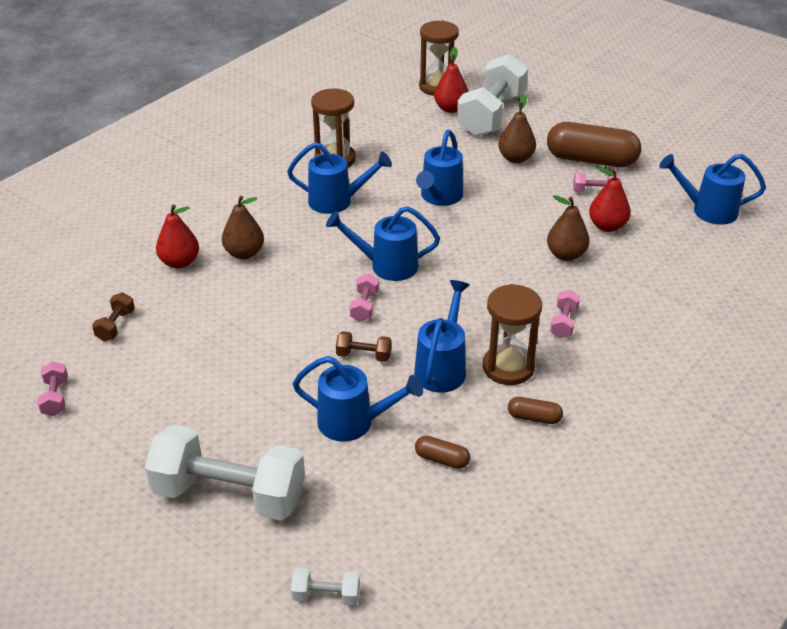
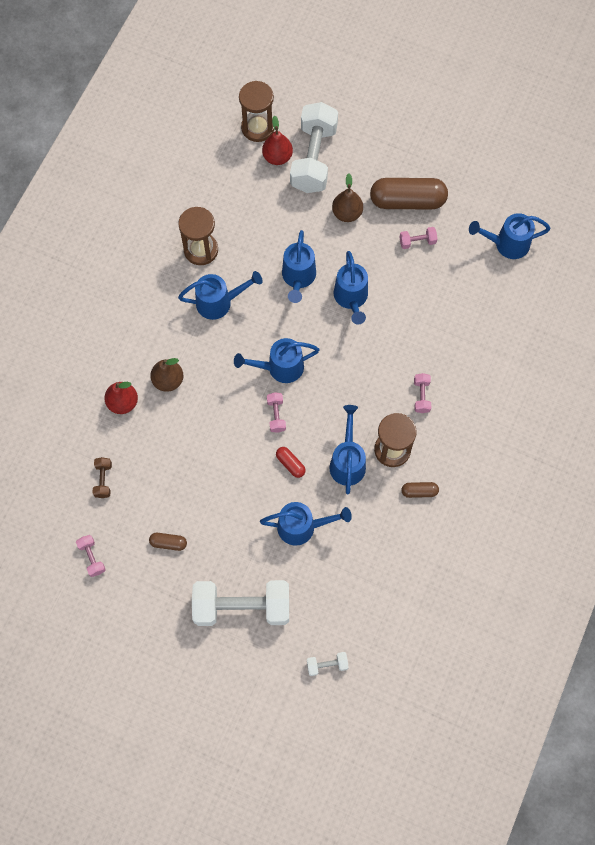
camera: 15 degrees left, 30 degrees up
(364, 355) = (290, 464): brown dumbbell -> red capsule
(442, 459) = (368, 543): brown capsule -> brown capsule (168, 543)
(498, 223) = (351, 298): none -> blue watering can
(566, 255) = (409, 322): brown pear -> none
(607, 226) = (434, 281): red pear -> none

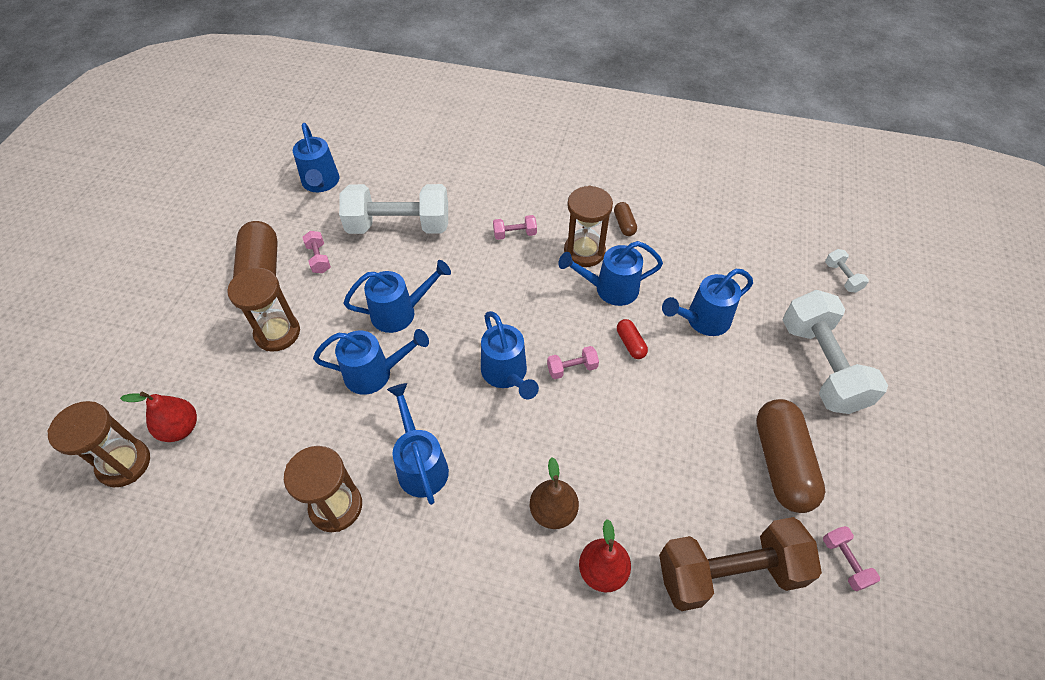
camera: 100 degrees left, 15 degrees down
(92, 557) = (845, 562): pink dumbbell -> pink dumbbell turned 75 degrees counterclockwise
(103, 480) = (729, 572): brown dumbbell -> brown dumbbell, size x2.41
(168, 543) = (781, 463): brown capsule -> brown capsule, size x2.24
(290, 464) = (630, 344): red capsule -> red capsule turned 60 degrees counterclockwise
(302, 527) = (702, 320): blue watering can -> blue watering can turned 105 degrees counterclockwise
(313, 158) = (188, 383): white dumbbell -> white dumbbell (399, 226)
(347, 213) = (277, 333): brown pear -> brown hourglass

